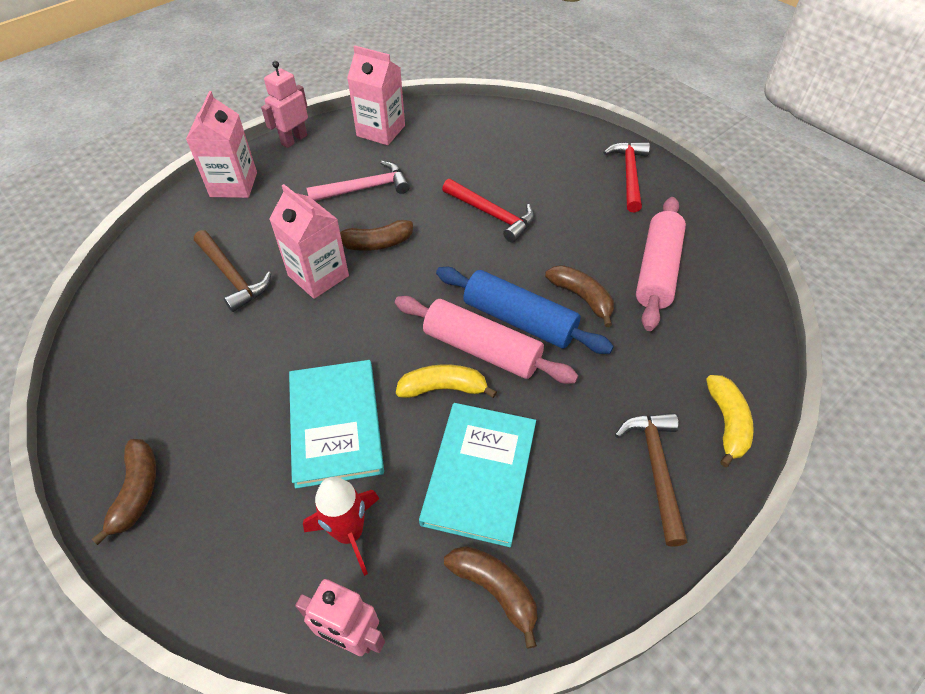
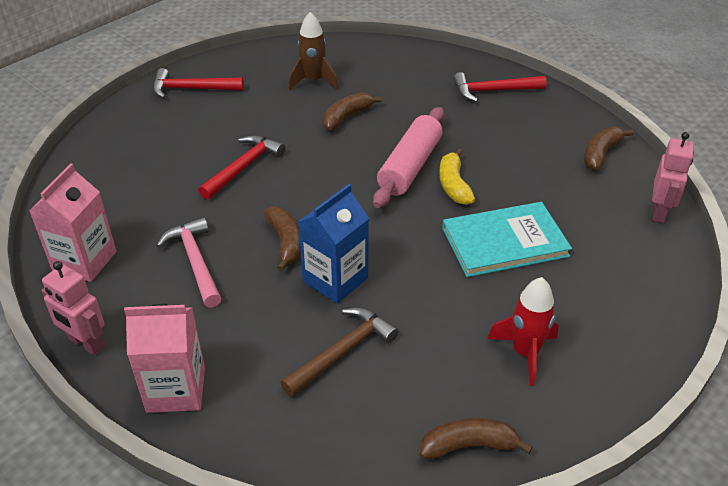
camera: 95 degrees left, 10 degrees down
(137, 492) = (612, 359): brown banana -> brown banana (469, 445)
(318, 276) = (335, 280): pink carton -> blue carton
(349, 533) = (592, 222): red rocket -> red rocket (525, 353)
(480, 473) = (522, 163): turquoise book -> none
(519, 320) = (375, 148): blue rolling pin -> none
(655, 469) = (493, 91): brown hammer -> red hammer
(656, 271) = (313, 81): pink rolling pin -> brown rocket
(727, 423) = (449, 63): yellow banana -> none

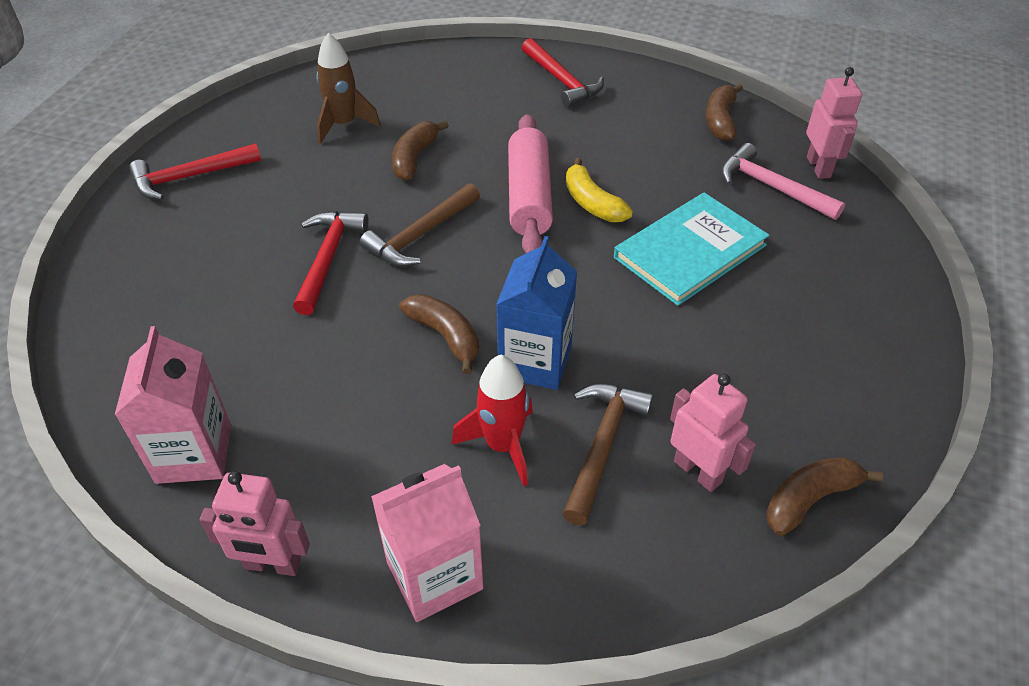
camera: 25 degrees left, 5 degrees up
(195, 262) = (347, 401): pink hammer -> pink hammer (771, 187)
(315, 170) = (421, 235): none -> brown hammer
(398, 394) = (698, 471): none -> pink robot
(493, 91) = (562, 81): red hammer -> red hammer turned 90 degrees counterclockwise
(525, 353) = (794, 370): red rocket -> red rocket (502, 445)

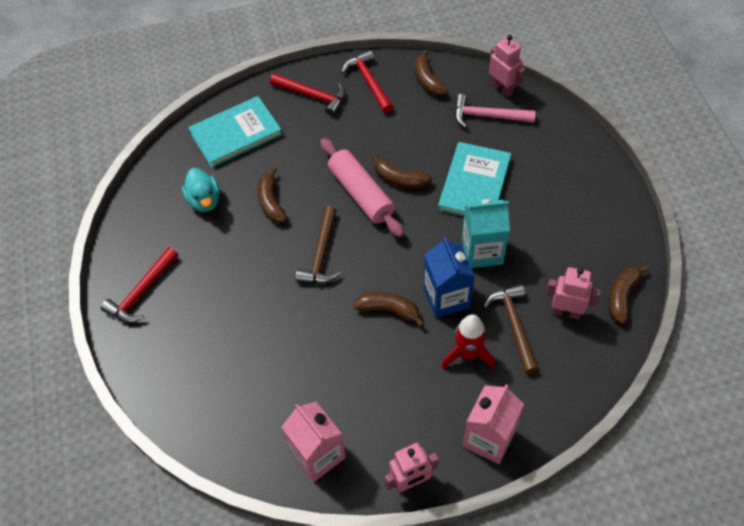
camera: 30 degrees left, 10 degrees up
(327, 258) = (281, 300): red hammer -> red hammer (369, 82)
(344, 125) = (204, 200): brown rocket -> turquoise duck
(440, 80) = (236, 133): none -> turquoise book
(592, 203) = (399, 179): yellow banana -> brown banana
(634, 332) = (482, 251): none -> turquoise carton

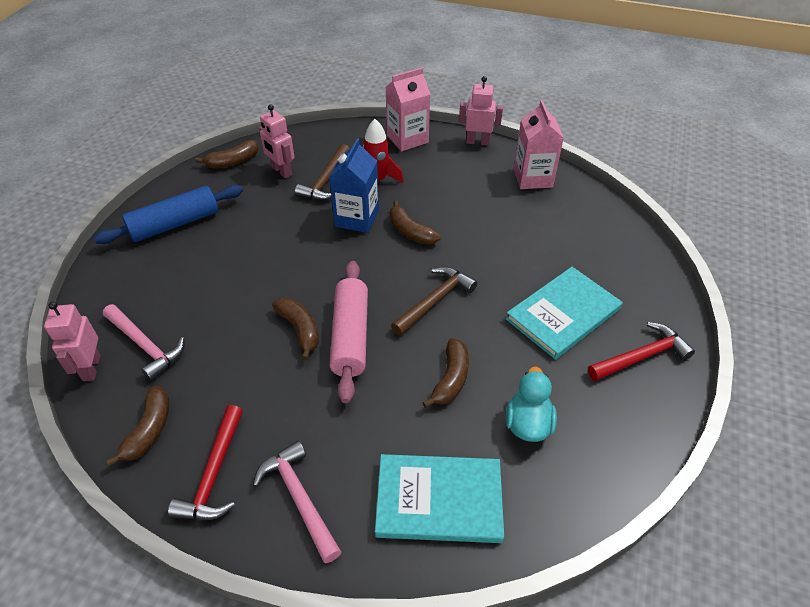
camera: 150 degrees left, 10 degrees down
(313, 96) = (299, 498): red hammer -> pink hammer
(474, 184) = (238, 287): turquoise book -> turquoise book (563, 314)
(482, 251) = (294, 234): turquoise carton -> none
(585, 205) = (175, 224): none -> blue rolling pin

